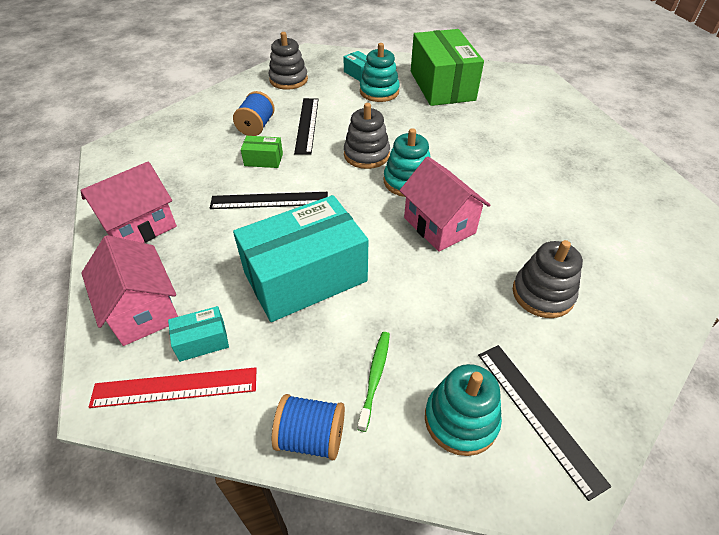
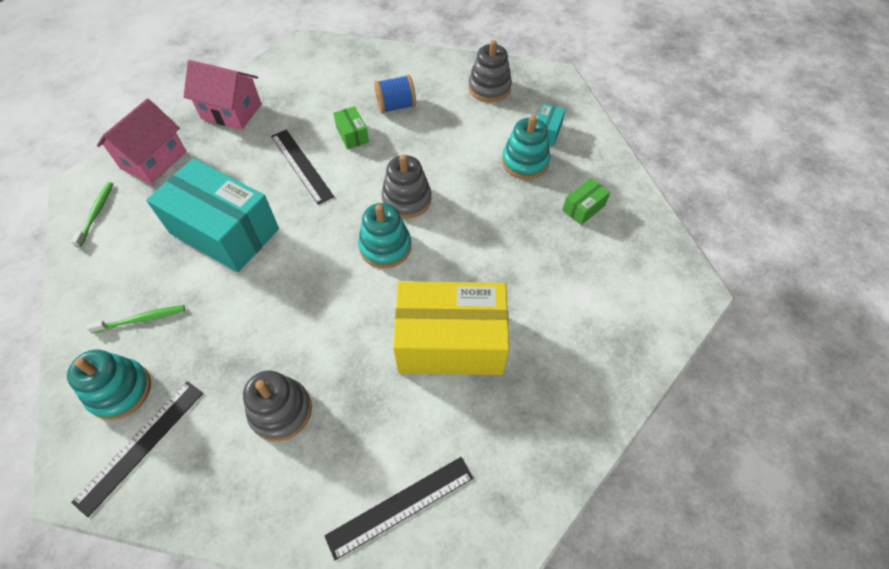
camera: 60 degrees right, 10 degrees up
(175, 388) = (96, 213): red ruler -> green toothbrush
(202, 341) = (139, 205): turquoise box -> none
(307, 125) = (424, 137): black ruler -> black ruler (401, 506)
(311, 437) = (80, 304): blue spool -> none
(439, 225) = (334, 296): pink house -> none
(442, 85) = (583, 208): green box -> green box, size x0.42
(521, 179) = (451, 342): none -> yellow box

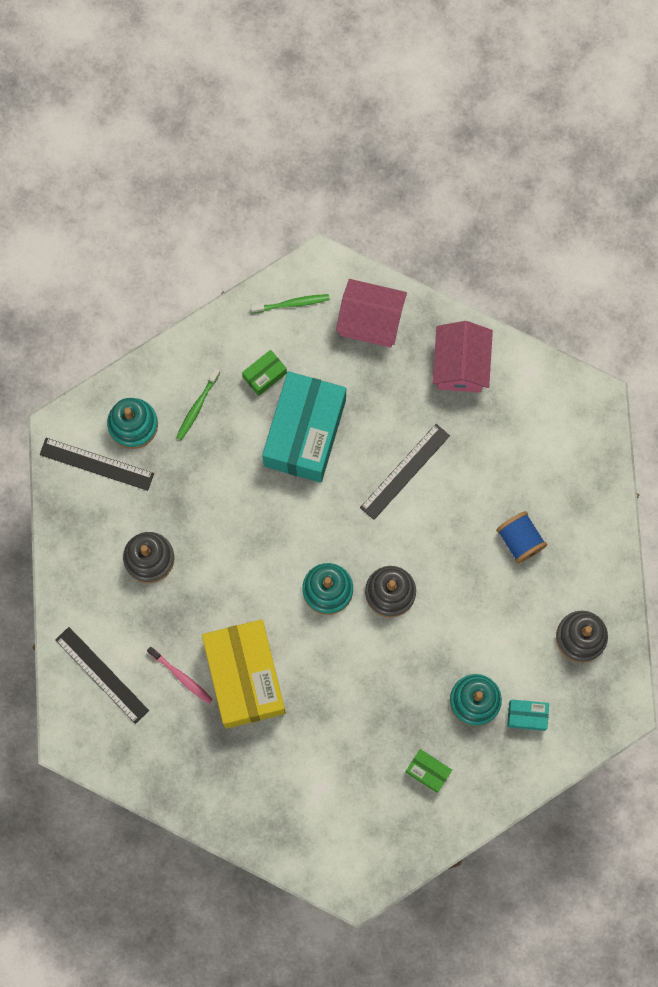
camera: 75 degrees right, 20 degrees up
(142, 319) = (197, 407): green toothbrush -> green toothbrush turned 60 degrees clockwise
(352, 135) = (462, 507): green box -> green box (264, 375)
(431, 408) = (181, 677): none -> pink toothbrush

